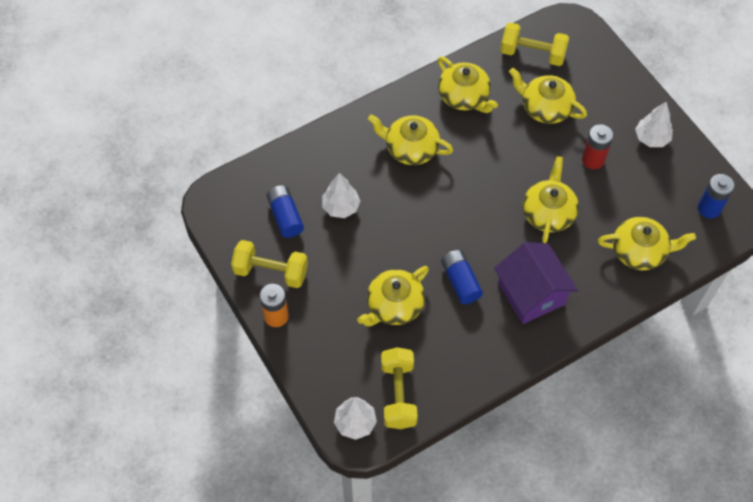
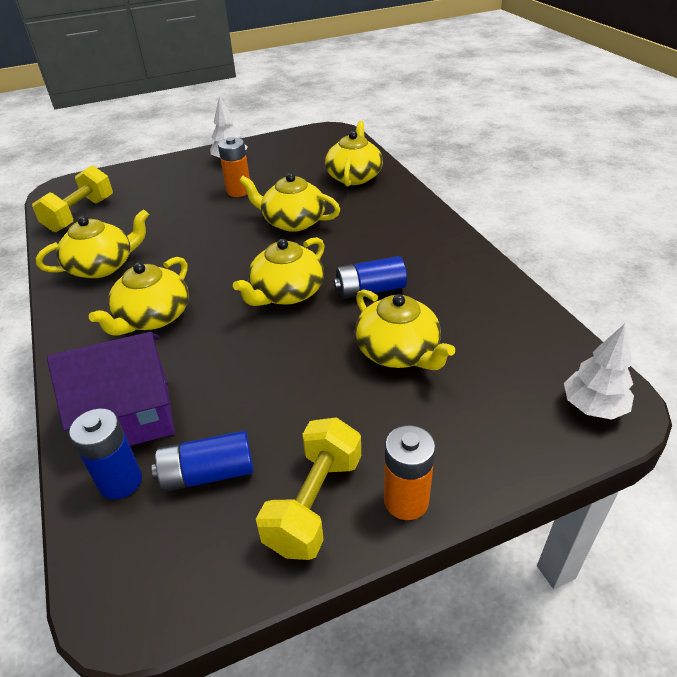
camera: 80 degrees left, 20 degrees down
(341, 207) = (218, 397): white tree -> none
(398, 394) = (538, 357): yellow dumbbell -> none
(531, 293) = (394, 240): purple house -> purple house (130, 416)
(545, 107) = (157, 212): yellow teapot -> yellow teapot (286, 293)
(593, 160) = (239, 191): red battery -> orange battery
(709, 208) = (318, 142): blue battery -> blue battery (120, 481)

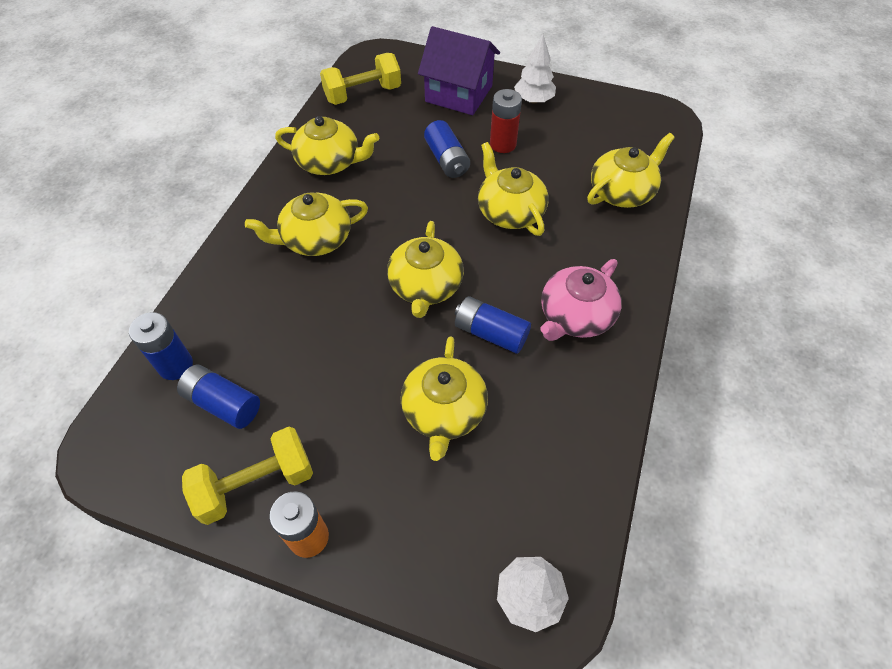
camera: 40 degrees right, 15 degrees up
(130, 416) = (225, 317): purple house -> purple house (458, 94)
(206, 218) = (447, 160): none -> blue battery
(239, 191) = (503, 144): orange battery -> red battery
(286, 293) = (425, 286): yellow teapot -> yellow teapot turned 75 degrees counterclockwise
(412, 249) = (575, 316): none -> pink teapot

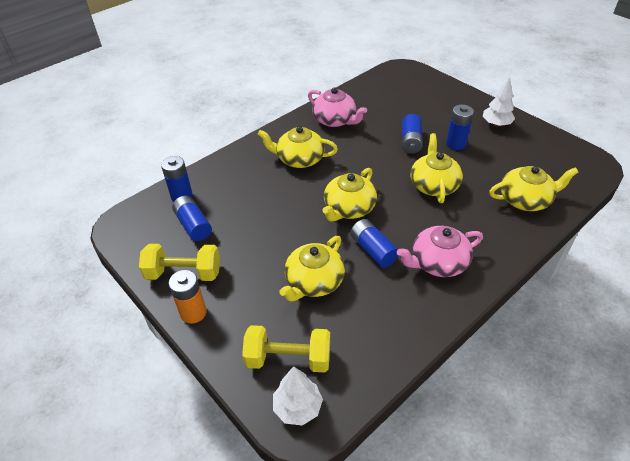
camera: 30 degrees right, 10 degrees down
(329, 162) = (335, 120): yellow teapot -> pink teapot
(363, 94) = (380, 88): yellow dumbbell -> yellow dumbbell (288, 359)
(458, 94) = (444, 105): purple house -> none
(503, 144) = (455, 144): red battery -> blue battery

